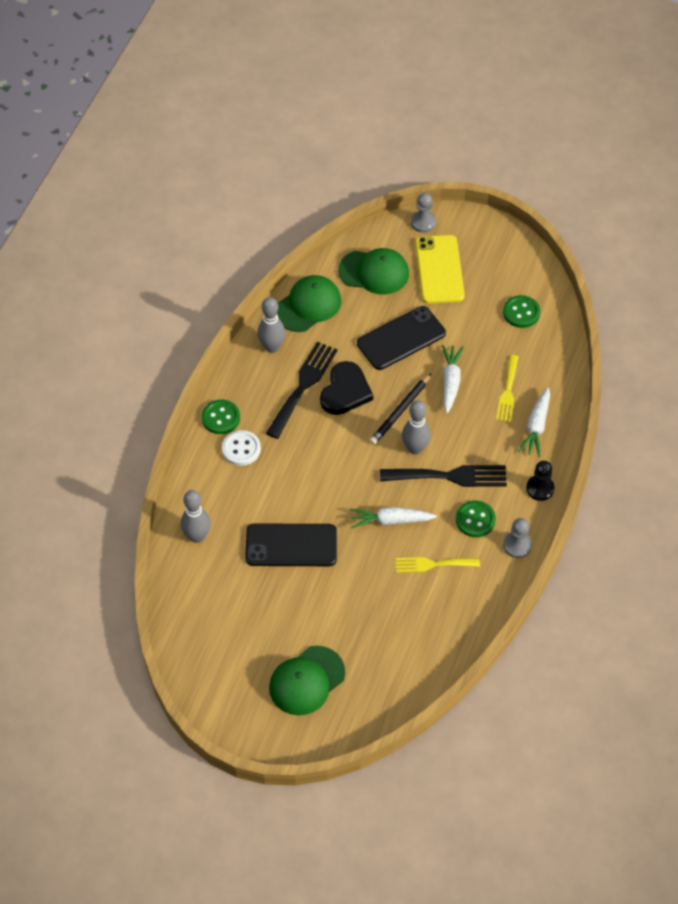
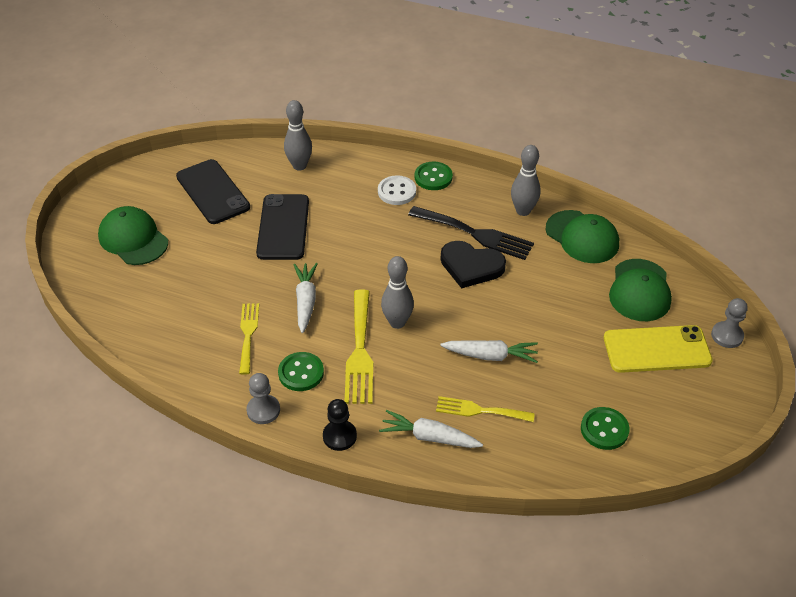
camera: 90 degrees right, 10 degrees down
(400, 411) = (447, 310): black pencil -> none
(401, 338) = (548, 313): black phone -> black phone (212, 192)
(450, 476) = (360, 352): black fork -> yellow fork

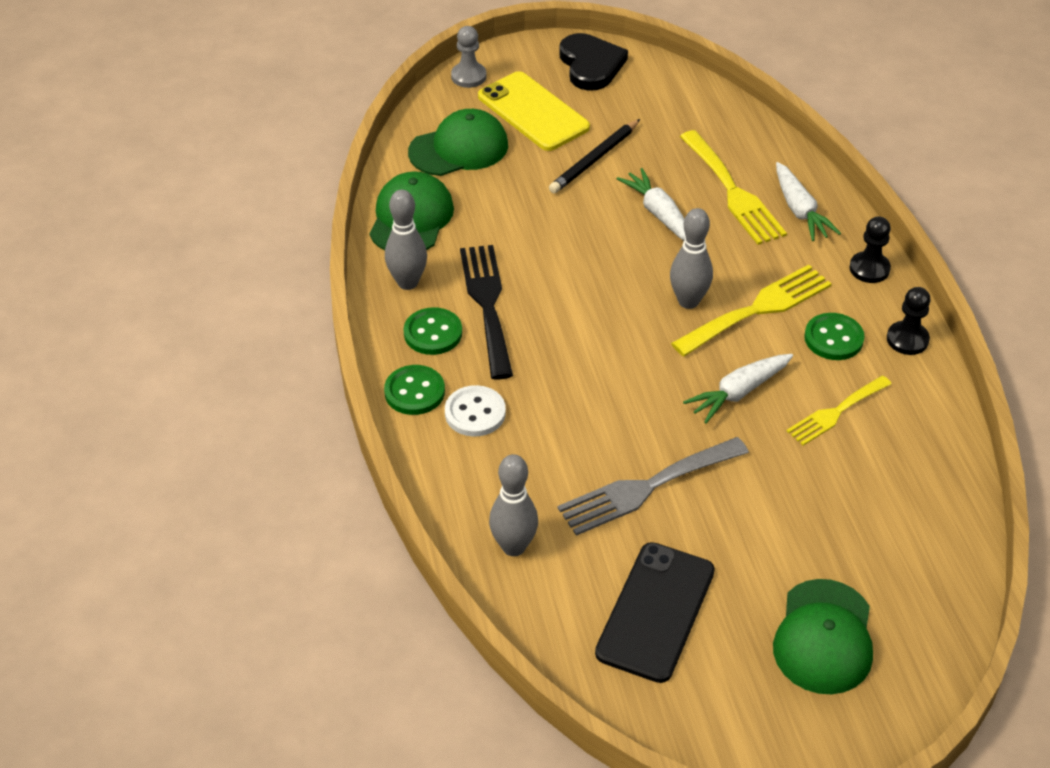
camera: 125 degrees left, 0 degrees up
(263, 410) = (907, 339): grey pawn -> black pawn
(283, 227) = (646, 488): black phone -> grey fork
(471, 266) = (545, 284): black heart -> black heart (591, 65)
(479, 410) = (733, 192): yellow fork -> yellow fork, size x1.55
(575, 354) = (594, 159): none -> black pencil
(604, 429) = (667, 111): green button -> green button (433, 333)

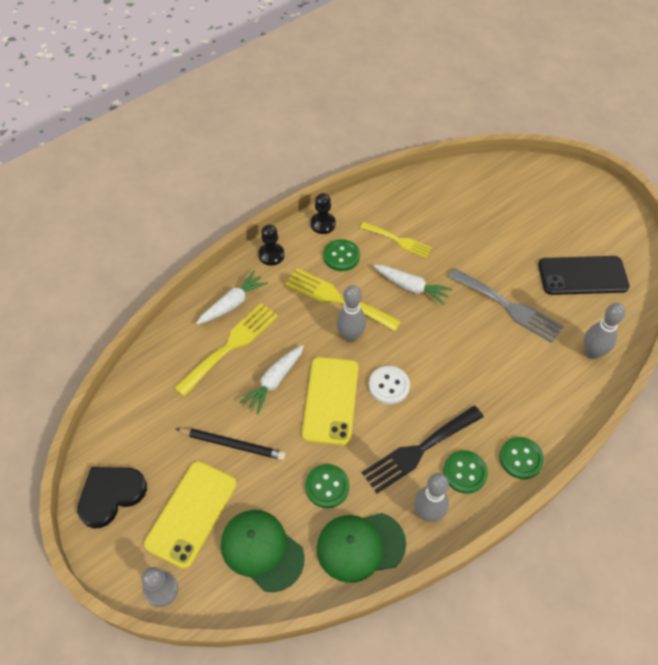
camera: 115 degrees left, 10 degrees up
(475, 413) = (514, 415): white button -> white button (389, 386)
(495, 215) = (327, 486): none -> green button
(603, 252) = (330, 400): none -> yellow phone
(824, 637) = (545, 208): green cap -> none

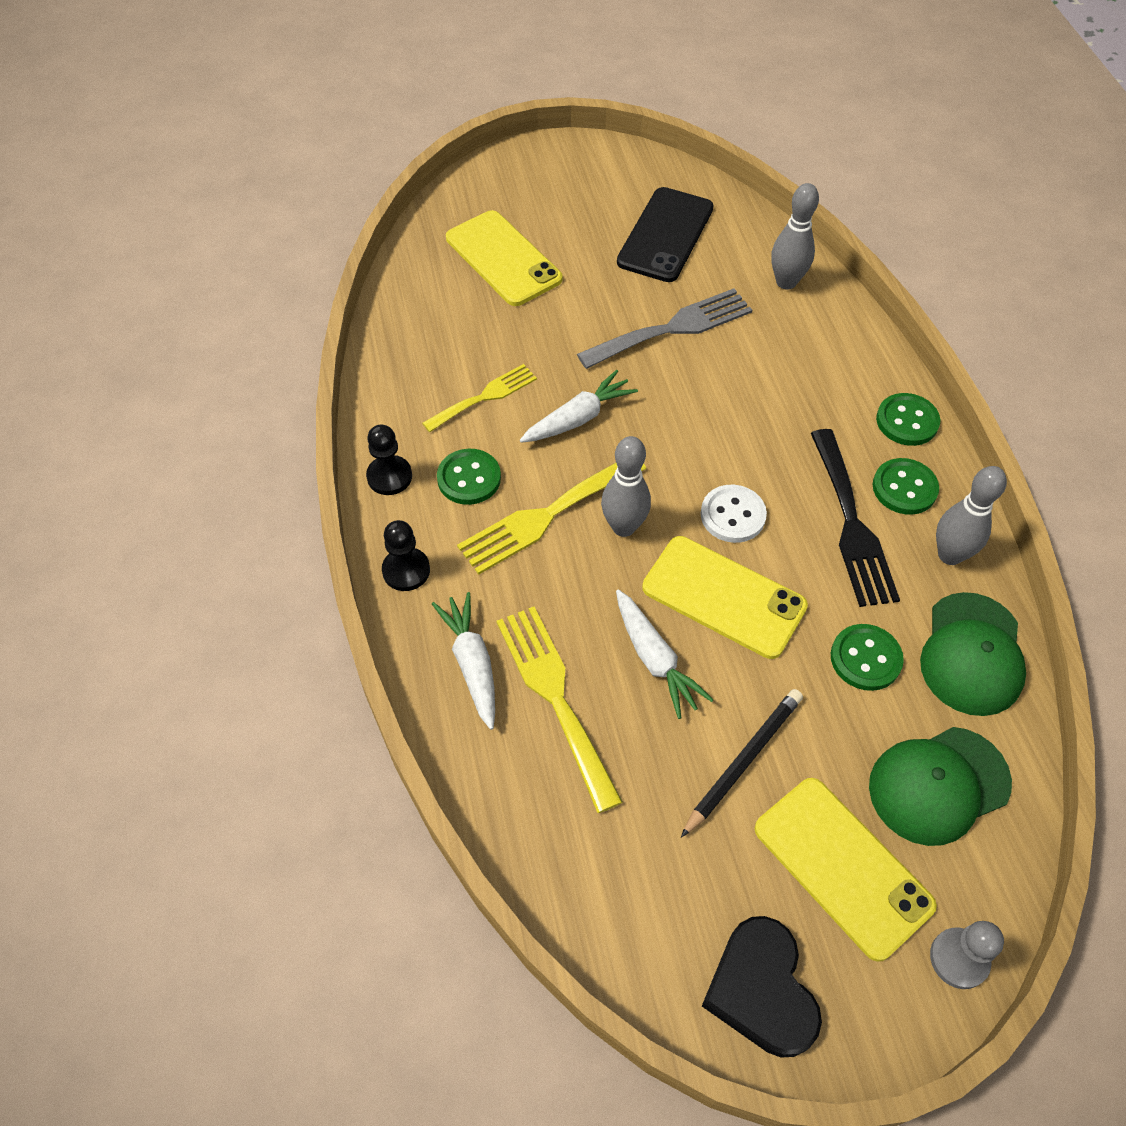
camera: 65 degrees left, 0 degrees up
(503, 207) = (503, 259): none -> yellow phone

